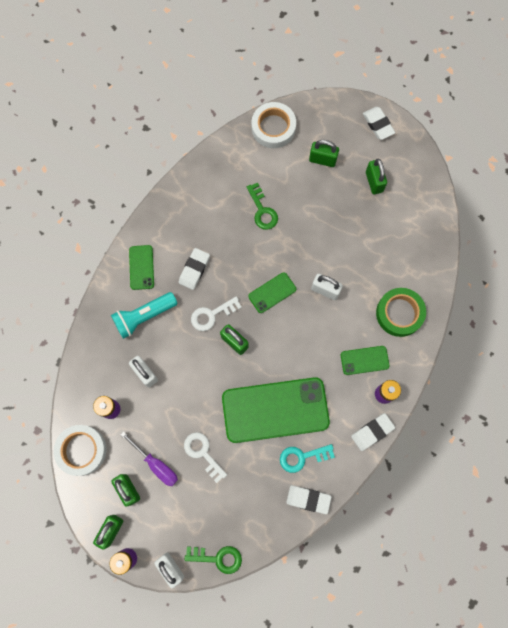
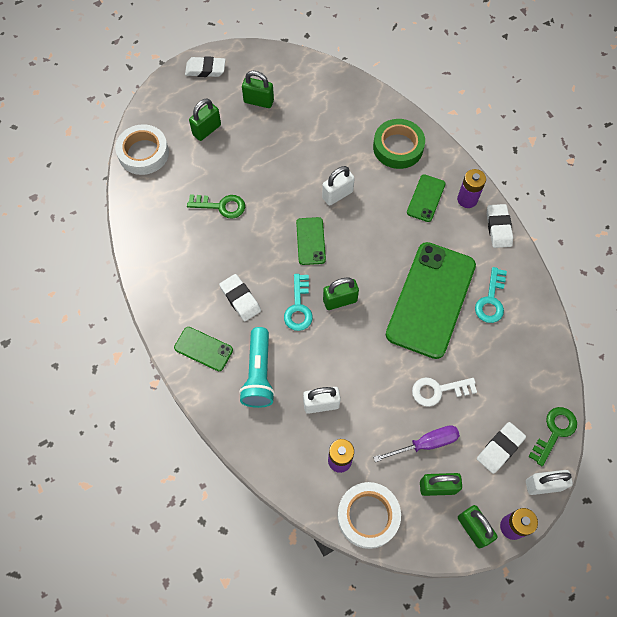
camera: 60 degrees left, 10 degrees down
(212, 315) = (298, 307): white key -> turquoise key
(308, 499) = (535, 316): white eraser -> white eraser (500, 448)

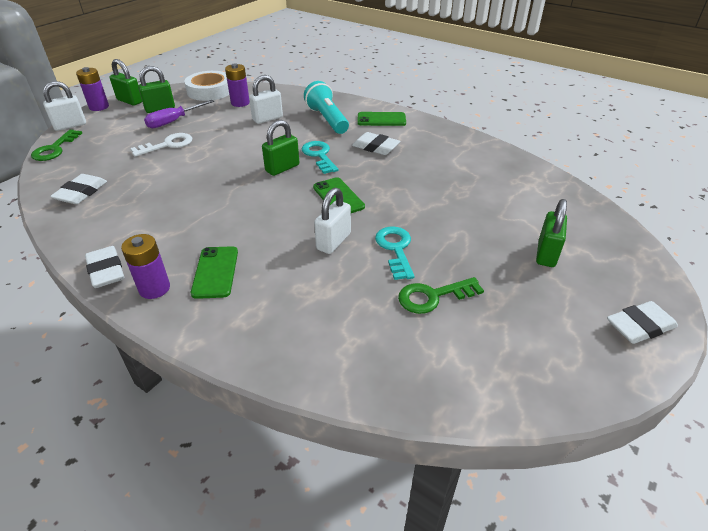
camera: 155 degrees right, 25 degrees down
(143, 153) = (584, 211): white tape -> none
(221, 206) = (454, 195): green key -> green key (433, 296)
(258, 101) = (520, 310): green padlock -> none
(398, 147) = (277, 320): green tape -> none
(430, 299) = (187, 191): green phone -> none
(491, 300) = (117, 207): turquoise key -> turquoise key (395, 249)
(500, 448) = (108, 132): white eraser -> white eraser (81, 193)

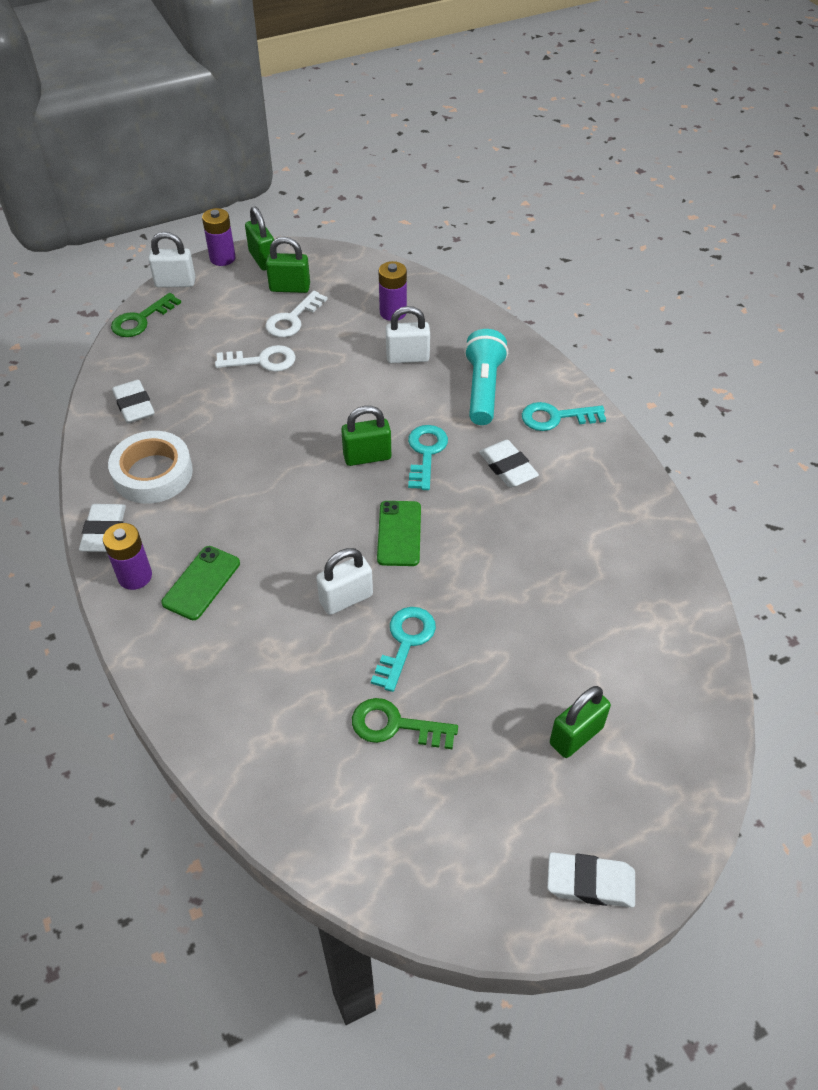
camera: 30 degrees right, 10 degrees up
(81, 193) = (134, 406): white eraser -> white eraser turned 75 degrees counterclockwise
(174, 121) = (292, 319): purple screwdriver -> white key
(210, 91) = (369, 273): white tape -> white tape (153, 473)
(381, 119) = (556, 417): green phone -> turquoise key

